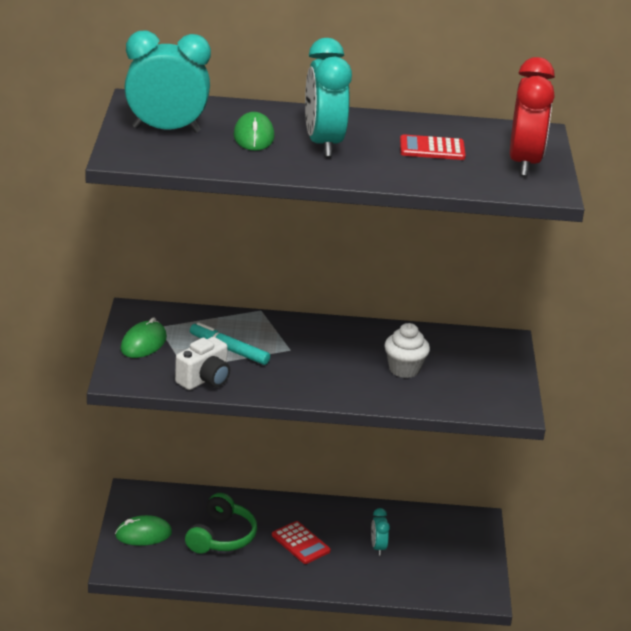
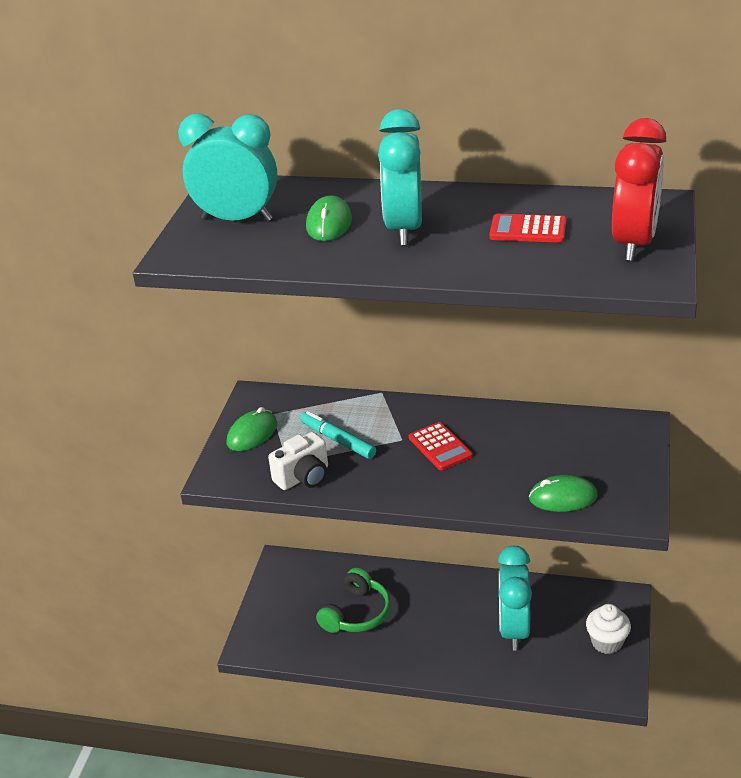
camera: 15 degrees right, 5 degrees up
(143, 534) = (281, 609): green mouse -> green mouse (563, 497)
(300, 543) = (435, 622): red calculator -> red calculator (440, 447)
(378, 547) = (513, 629): turquoise clock -> turquoise clock, size x2.14
(404, 369) = (520, 463): white cupcake -> white cupcake (606, 642)

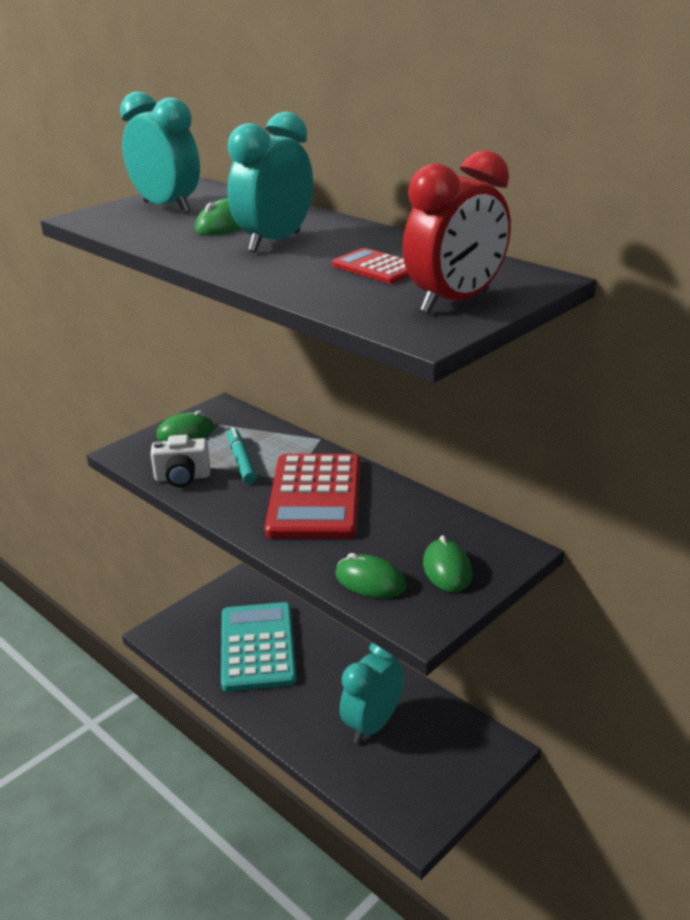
camera: 30 degrees right, 5 degrees down
(357, 613) = (257, 647): green headphones -> turquoise calculator
(440, 447) = (315, 497): red calculator -> red calculator, size x2.12
(606, 642) = (446, 779): white cupcake -> none
(607, 463) = (447, 569): none -> green mouse

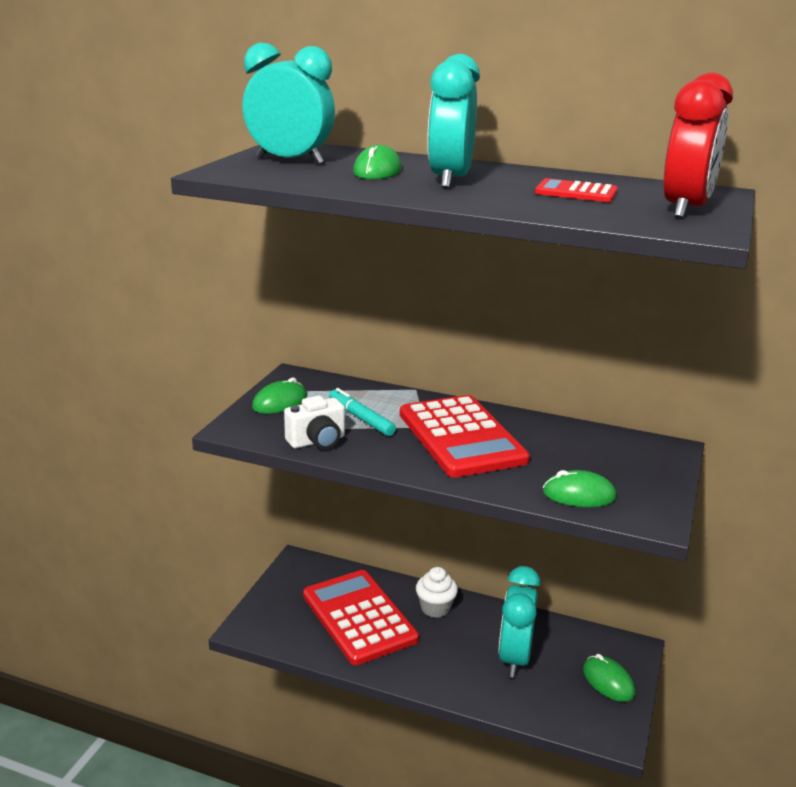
camera: 25 degrees left, 5 degrees down
(257, 647) = (359, 617): turquoise calculator -> red calculator
(332, 656) = (435, 608): none -> white cupcake
(447, 569) = (631, 473): green mouse -> green mouse (608, 681)

